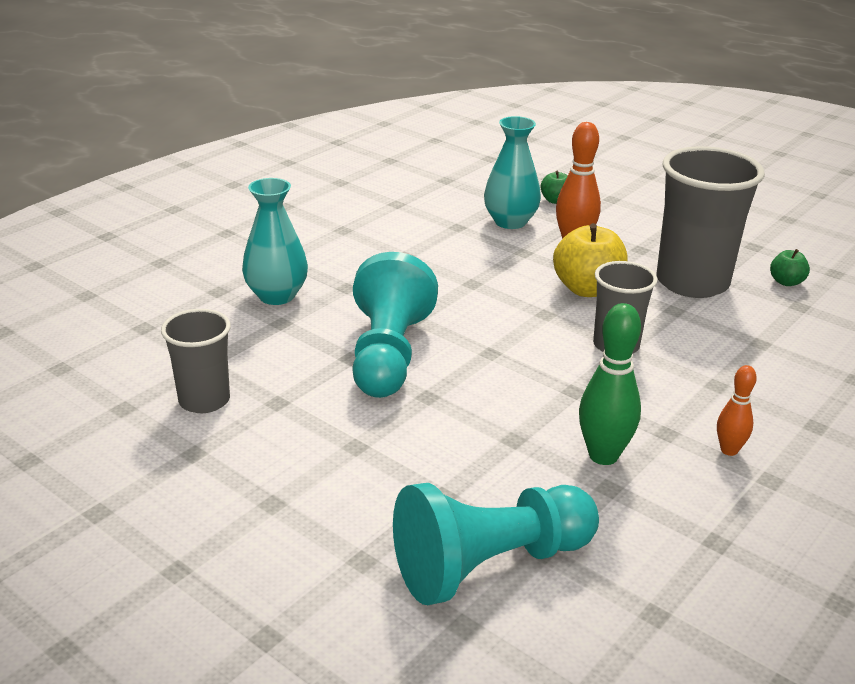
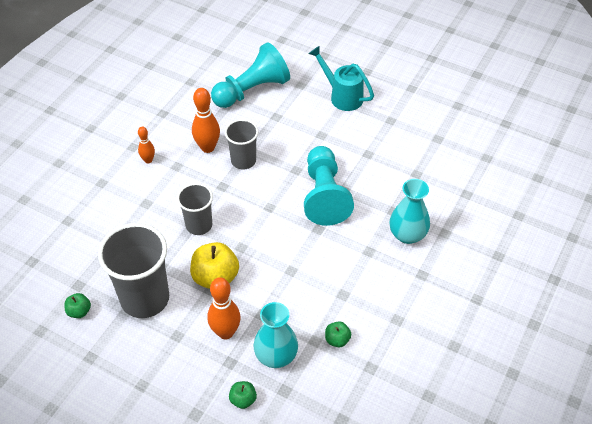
camera: 170 degrees right, 20 degrees up
(204, 400) = (403, 149): grey cup -> grey cup (243, 161)
(272, 518) = (342, 96): none -> turquoise watering can
(428, 224) = (337, 340): none -> green apple
(603, 455) = (207, 147): green bowling pin -> orange bowling pin

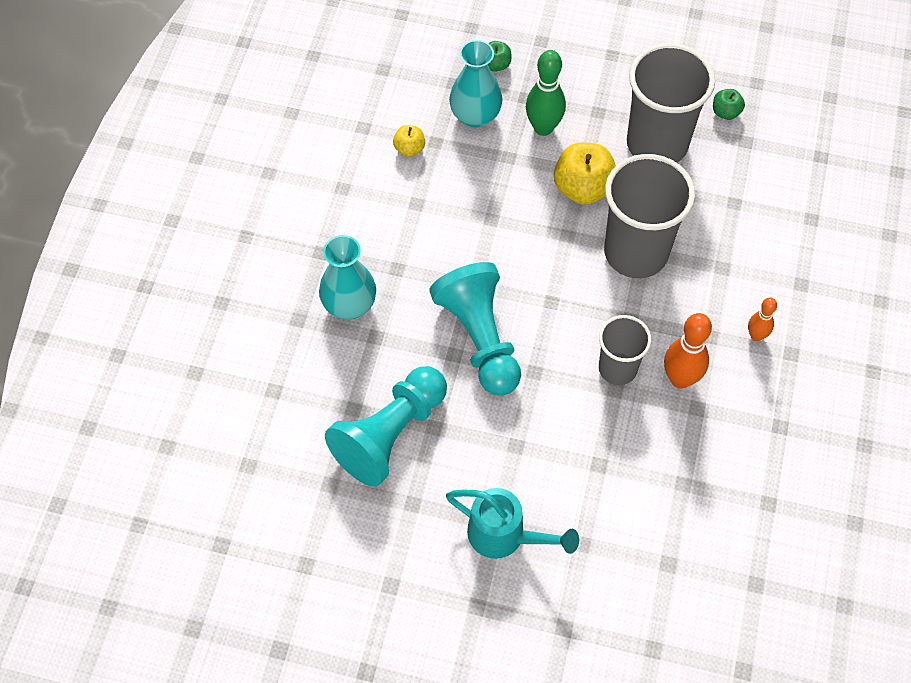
camera: 165 degrees right, 10 degrees up
(199, 225) = (636, 252): grey cup -> grey cup, size x1.73
(225, 332) = (543, 128): orange bowling pin -> green bowling pin
(252, 90) = (659, 510): turquoise pawn -> turquoise pawn (390, 434)
(337, 340) = (409, 148): green apple -> yellow apple

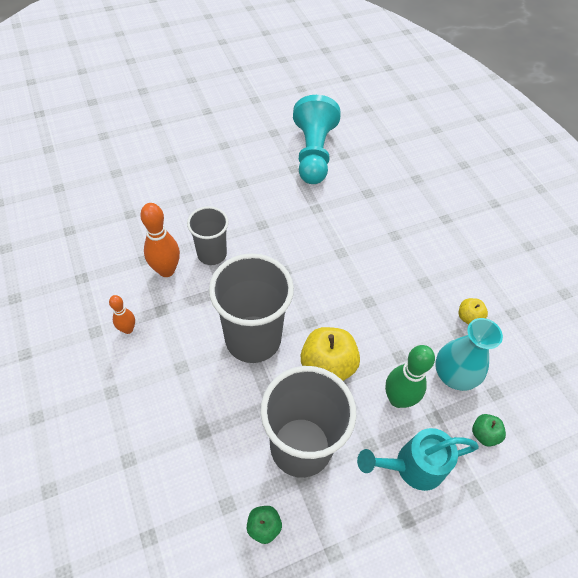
camera: 140 degrees right, 5 degrees down
(349, 304) = (399, 200): turquoise vase -> none
(480, 338) = (309, 224): turquoise pawn -> none
(505, 536) = (214, 142): turquoise watering can -> turquoise watering can (412, 466)

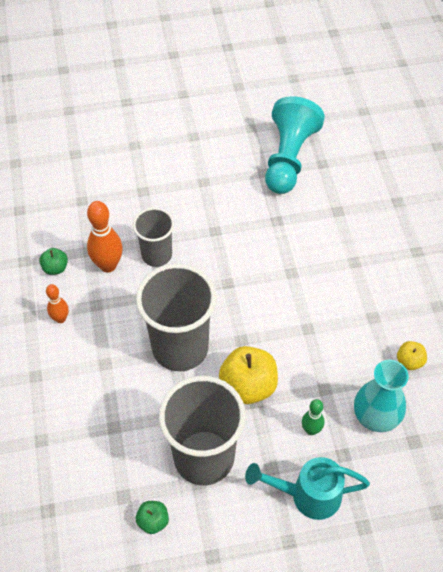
camera: 15 degrees right, 0 degrees up
(398, 399) = (311, 430): green bowling pin -> green bowling pin, size x0.58
(484, 434) = (389, 479): green apple -> green apple (55, 268)

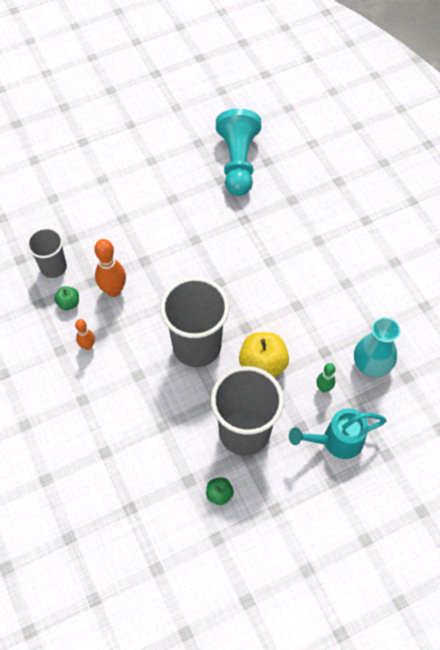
camera: 15 degrees left, 5 degrees up
(156, 255) = (152, 272): grey cup -> grey cup (53, 267)
(409, 361) = (385, 313): yellow apple -> none

